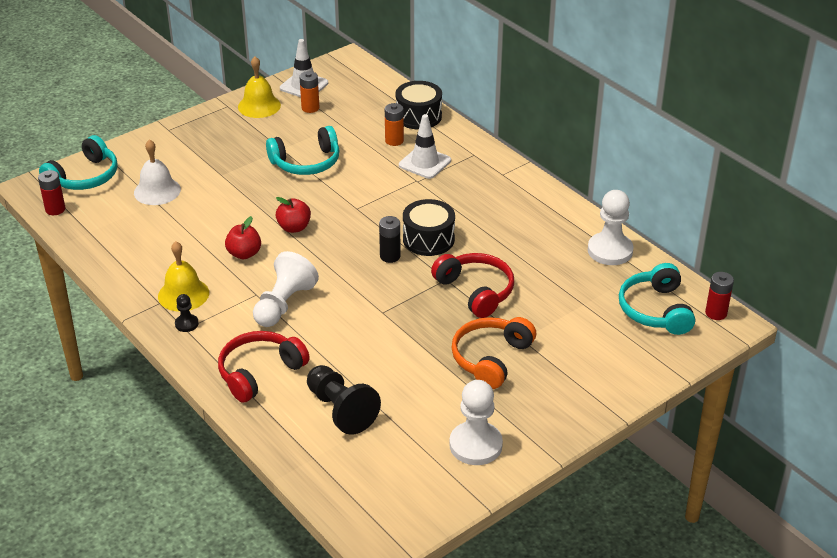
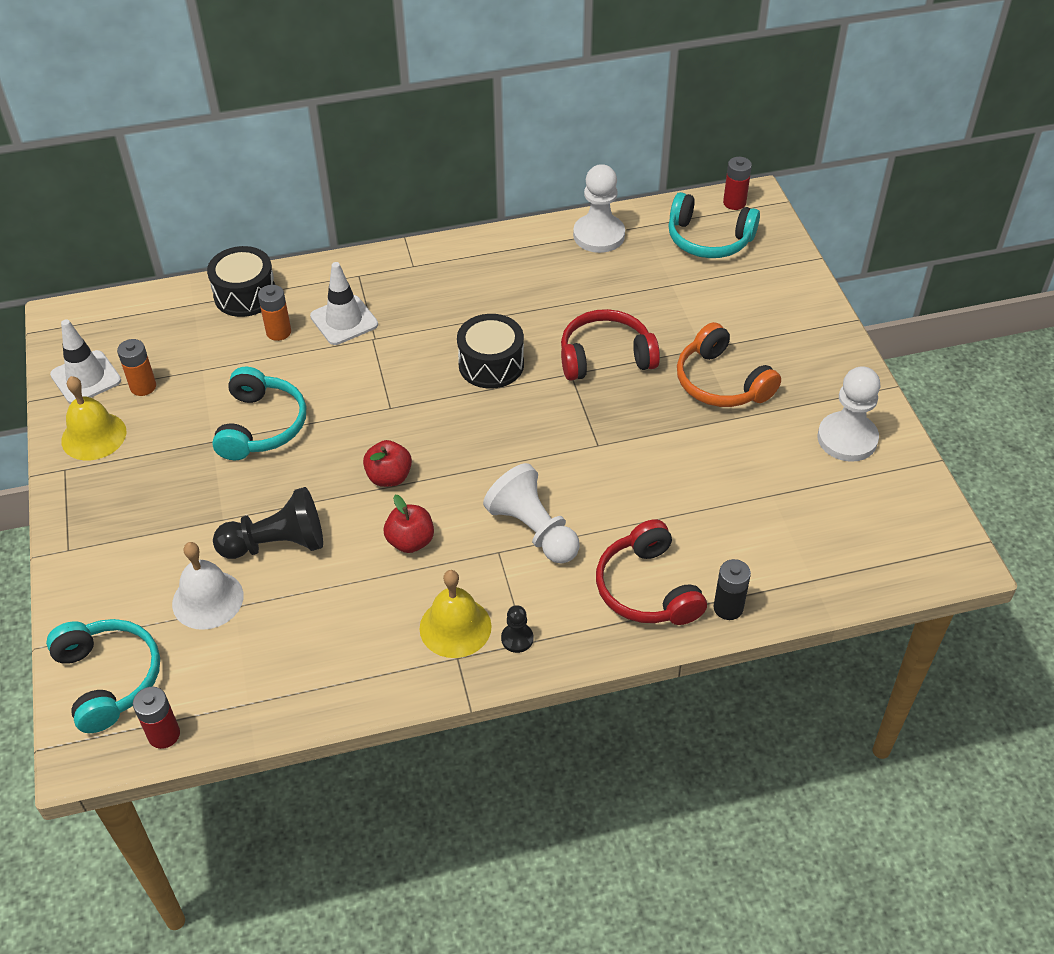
camera: 65 degrees left, 10 degrees up
(341, 410) = (746, 532): black pawn -> black pawn (277, 544)
(390, 256) = (501, 407): black battery -> black battery (728, 608)

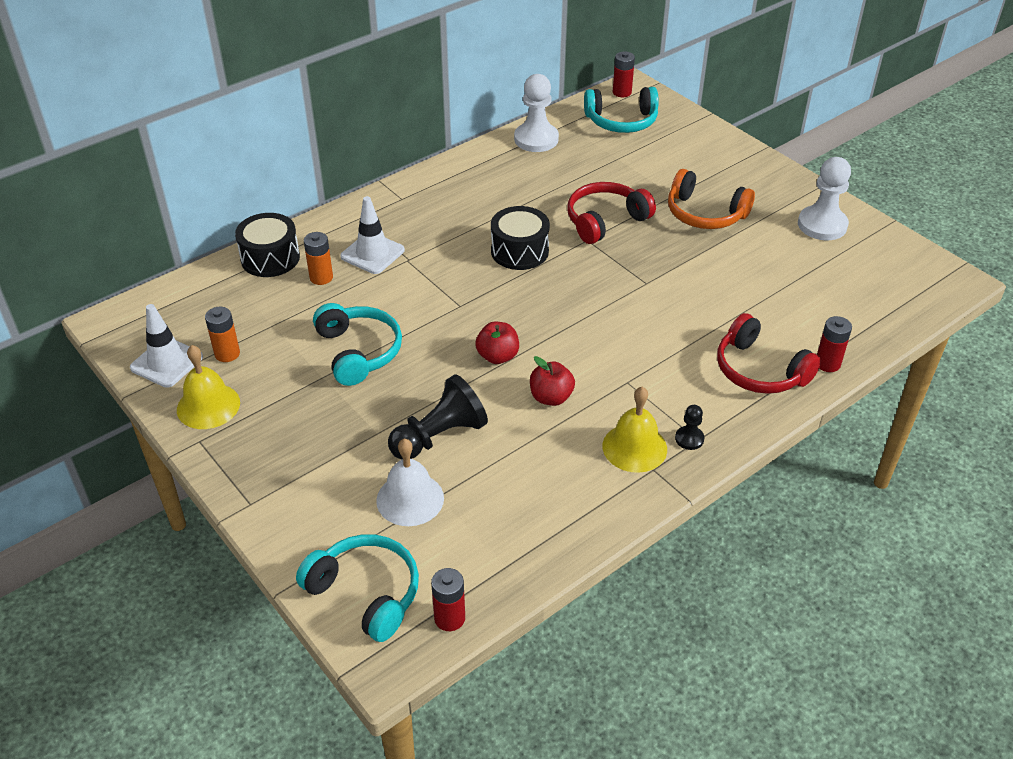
camera: 25 degrees left, 5 degrees down
(533, 530) = (642, 357): white pawn -> none
(728, 608) = (827, 363): black battery -> red battery

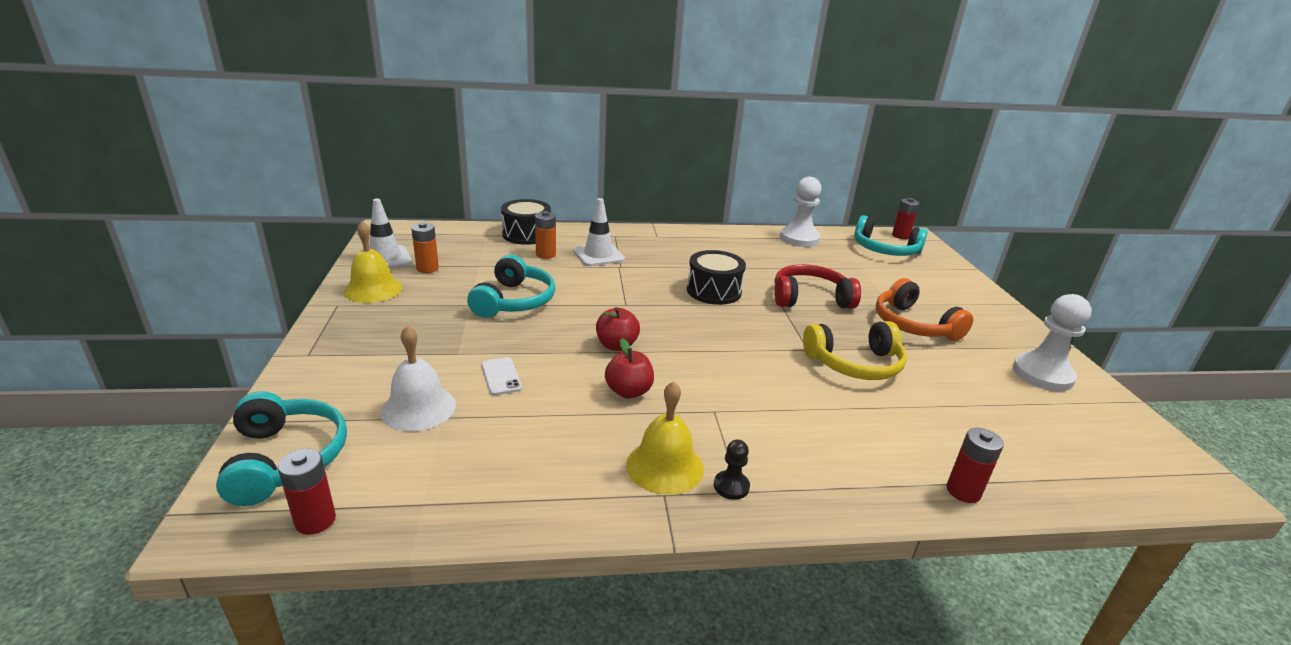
camera: 30 degrees right, 15 degrees down
(439, 436) = (501, 376): black pawn -> white phone
(690, 281) = (855, 364): none -> yellow headphones
(760, 370) = (870, 462): red headphones -> none

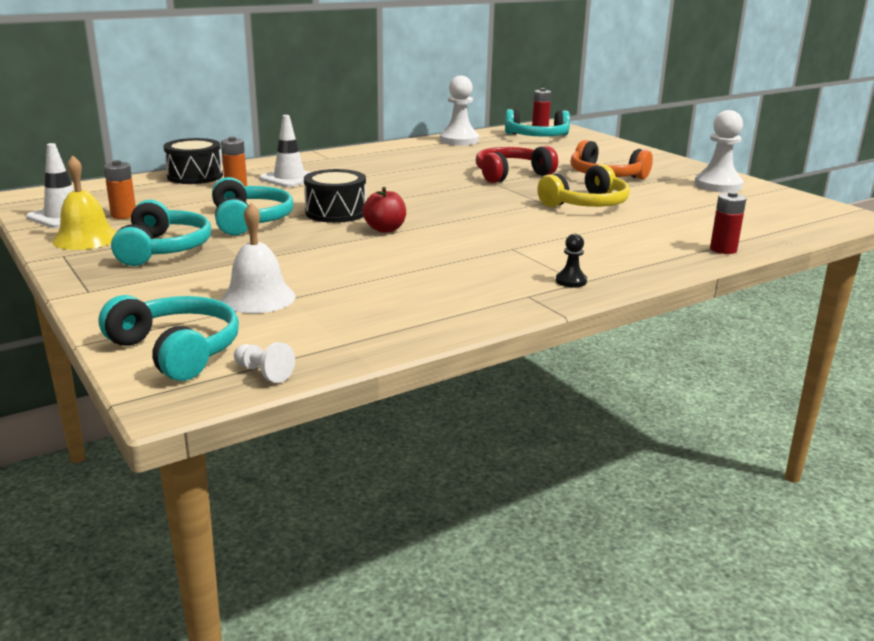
camera: 25 degrees left, 5 degrees down
(315, 520) = (263, 373): red battery -> white pawn
(413, 318) = (163, 249): none -> turquoise headphones
(501, 376) = (307, 266): white phone -> none
(628, 391) = (431, 252): red apple -> none
(665, 466) = (510, 282): yellow bell -> none
(714, 291) = (426, 183): black drum -> black drum (336, 212)

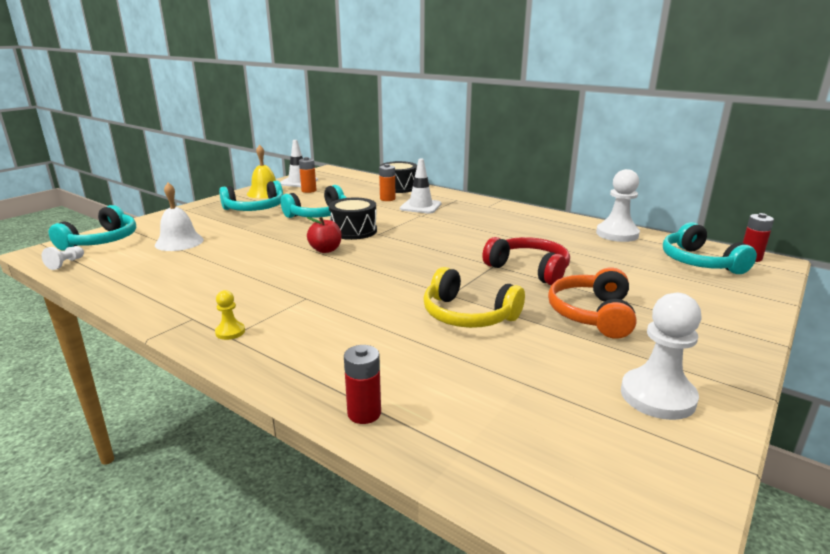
camera: 70 degrees right, 0 degrees up
(571, 281) = (230, 332): black pawn -> yellow pawn

